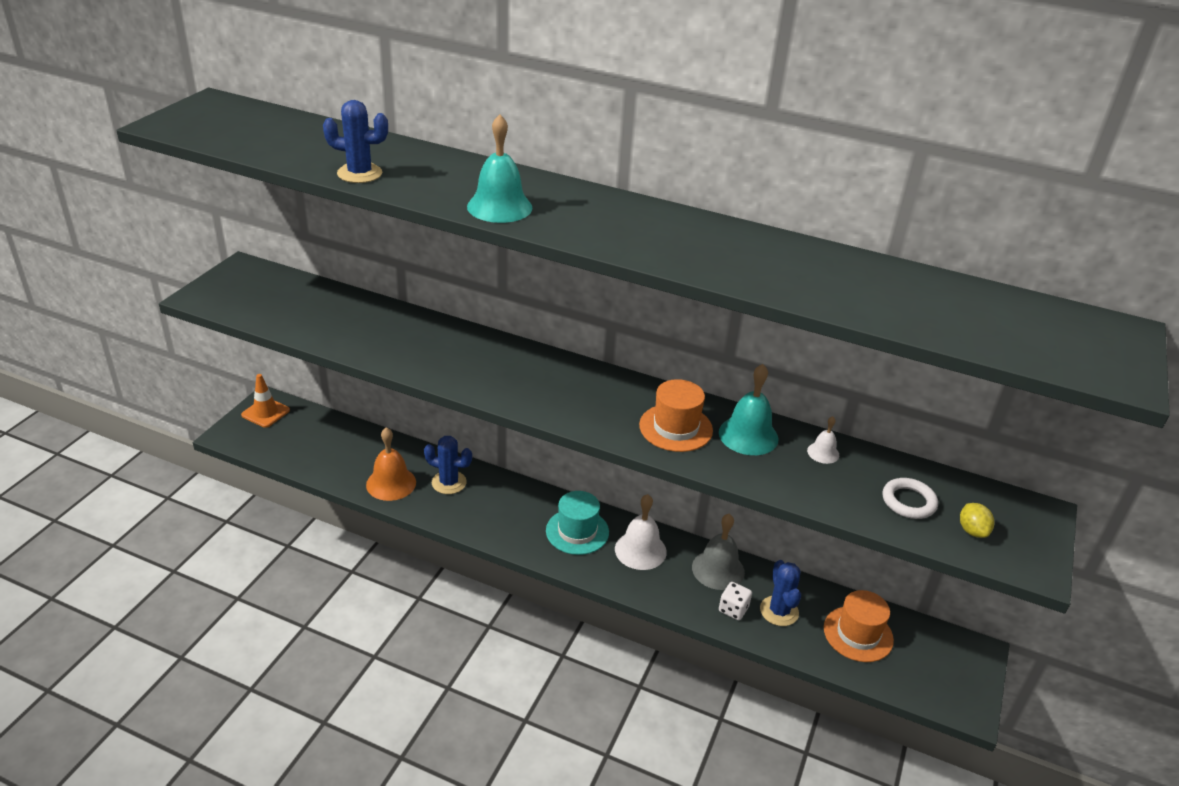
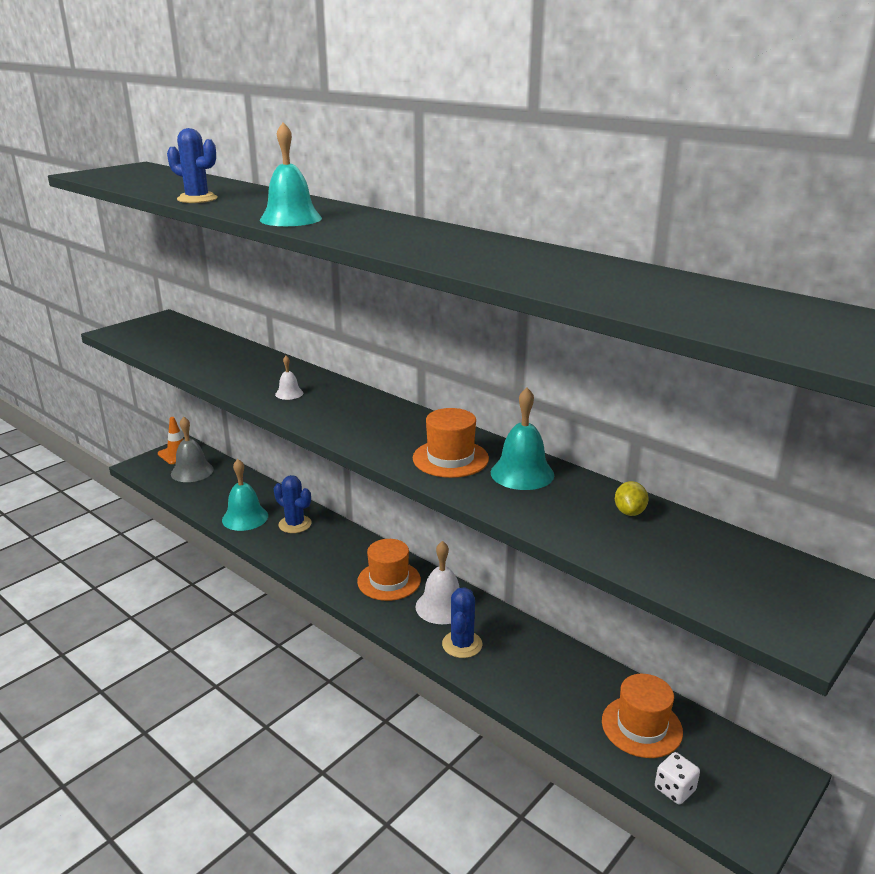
camera: 20 degrees right, 10 degrees down
(391, 483) = (245, 517): orange bell -> turquoise bell
(577, 531) = (389, 580): turquoise hat -> orange hat
(718, 569) = (513, 637): grey bell -> grey bell (192, 471)
(733, 609) = (511, 676): white dice -> white dice (674, 789)
(779, 611) = (560, 687): blue cactus -> blue cactus (462, 644)
(823, 453) = (595, 497): white bell -> white bell (289, 393)
(908, 502) = (669, 551): white ring -> none
(972, 531) = (734, 589): yellow lemon -> yellow lemon (629, 512)

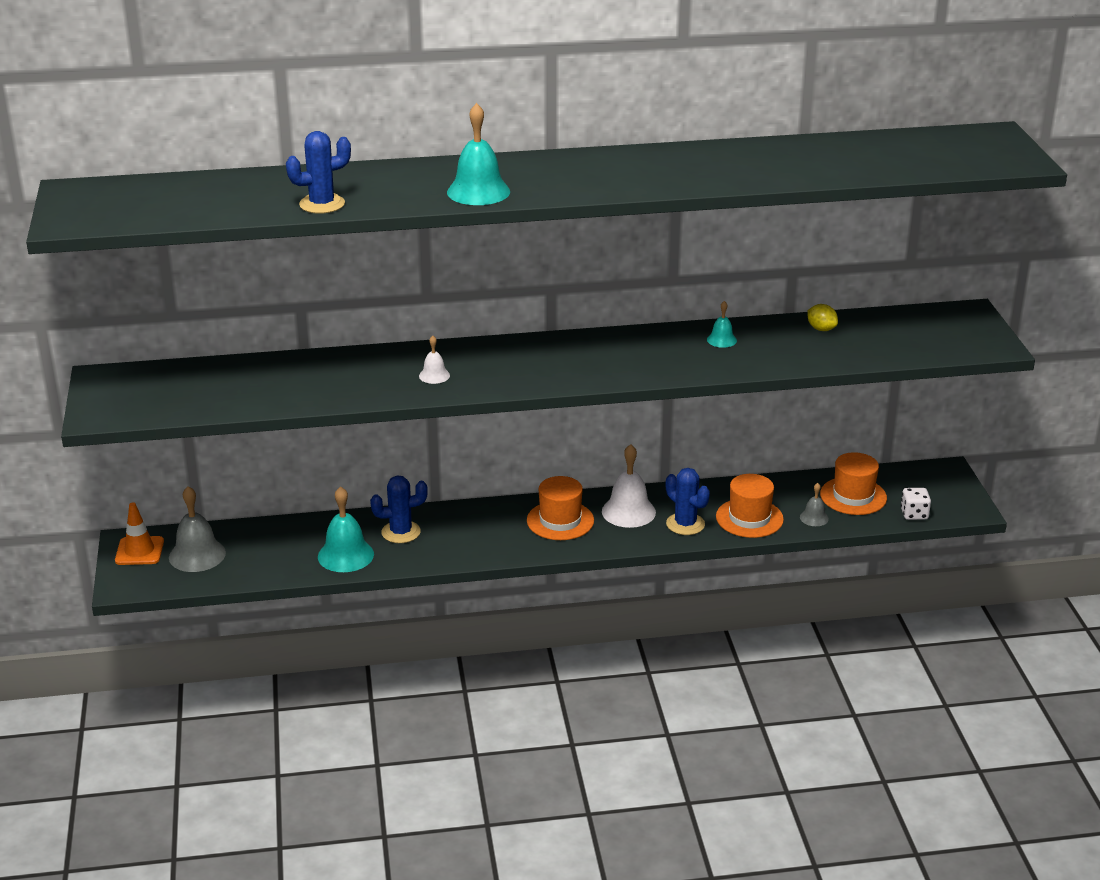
camera: 50 degrees left, 5 degrees up
(450, 458) = (661, 355): orange hat -> orange hat (749, 518)
(522, 473) = (721, 340): turquoise bell -> turquoise bell, size x0.53
(571, 717) = (814, 518): none -> grey bell

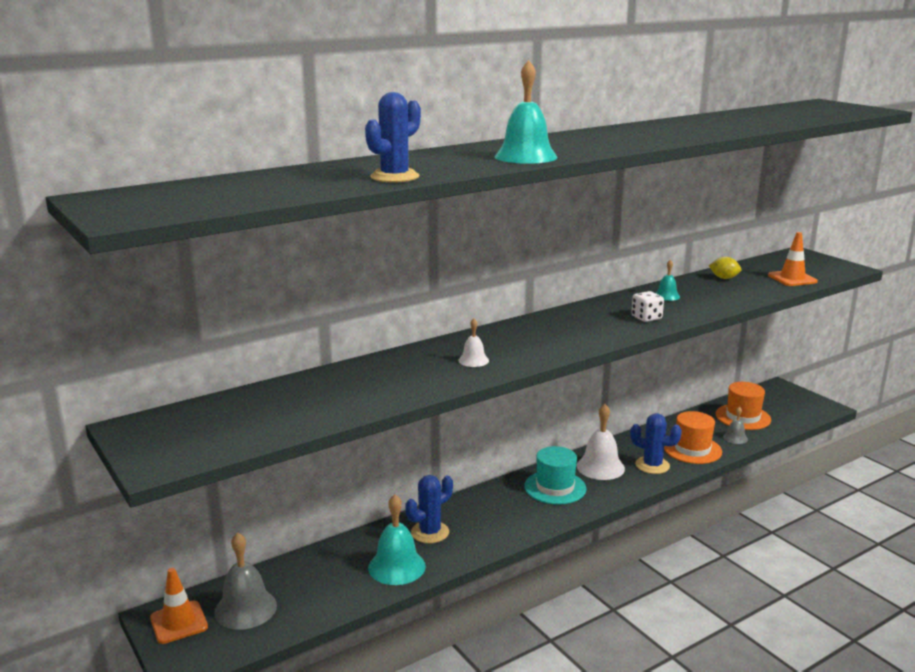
camera: 25 degrees left, 10 degrees down
(560, 520) = (555, 487): orange hat -> turquoise hat
(901, 347) = (792, 278): none -> orange traffic cone
(914, 514) = (795, 419): white dice -> white dice (646, 318)

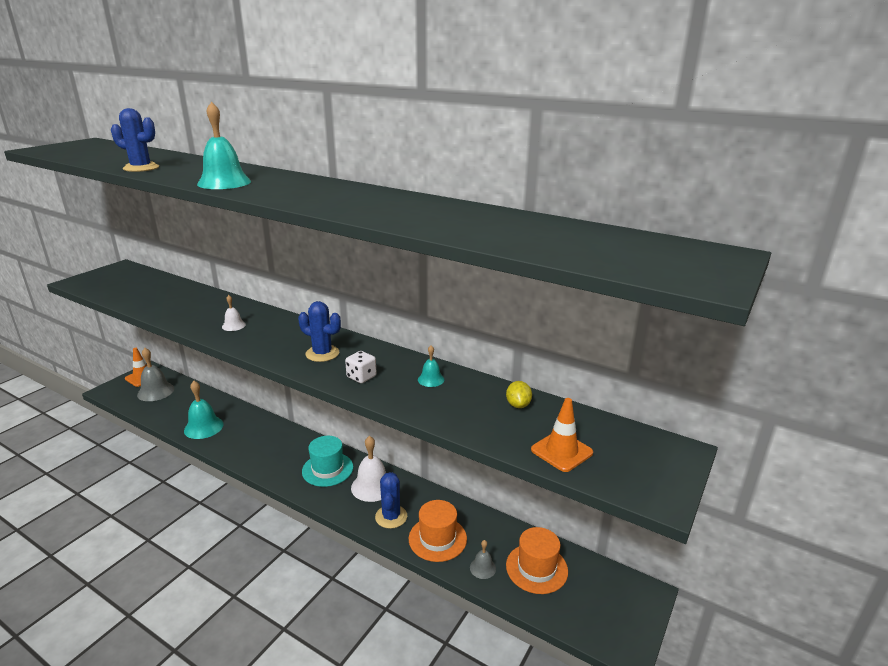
camera: 65 degrees right, 5 degrees up
(430, 532) = (246, 429): blue cactus -> blue cactus (322, 353)

